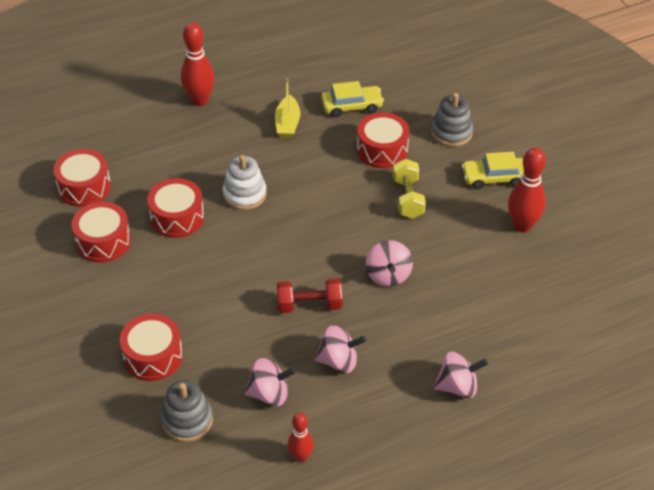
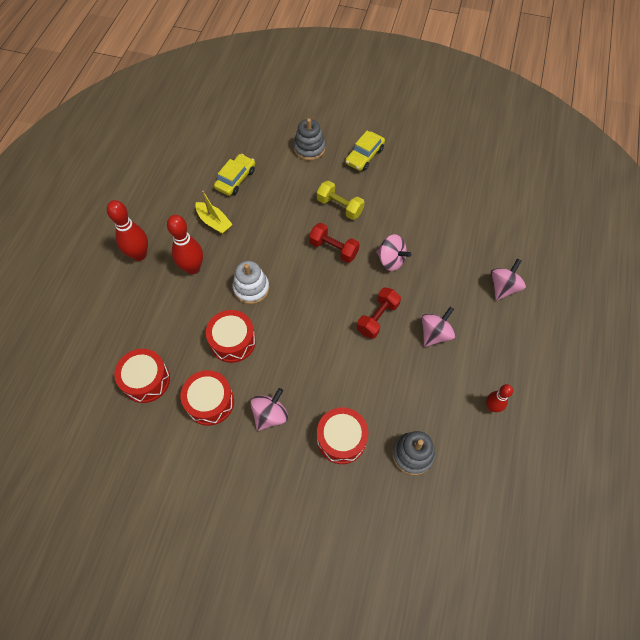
camera: 50 degrees left, 15 degrees up
(269, 394) = (429, 390): pink spinning top -> pink spinning top (270, 415)
(353, 224) = (333, 249): none -> red dumbbell
(382, 150) = (288, 191): red drum -> none
(522, 225) = (413, 170): red bowling pin -> red bowling pin (192, 268)

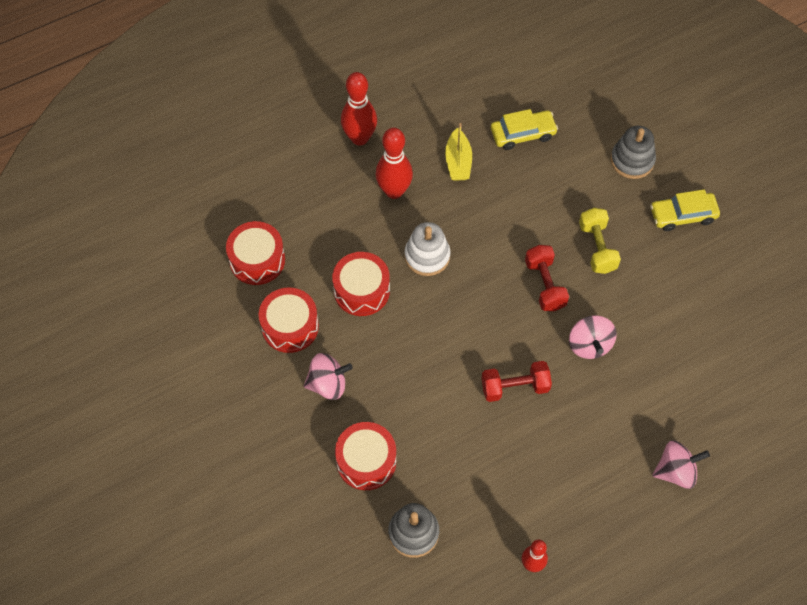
camera: 45 degrees right, 0 degrees up
(435, 334) = (554, 451): pink spinning top -> none

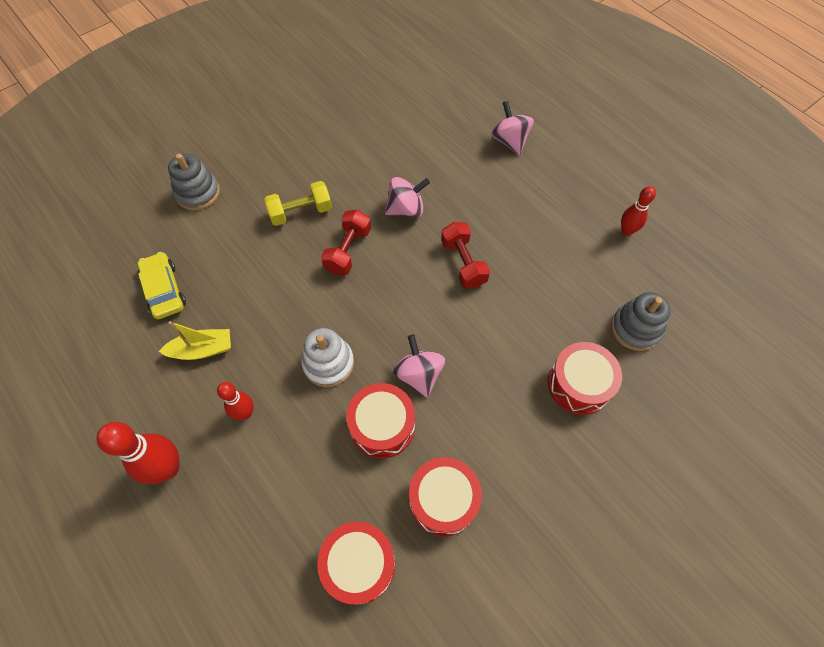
camera: 100 degrees left, 0 degrees up
(328, 384) = (504, 440): pink spinning top -> pink spinning top (419, 374)
(394, 191) = (245, 413): red bowling pin -> red bowling pin, size x0.61
(545, 285) = (348, 251): red dumbbell -> red dumbbell turned 45 degrees counterclockwise
(683, 215) = (258, 151): yellow car -> none

